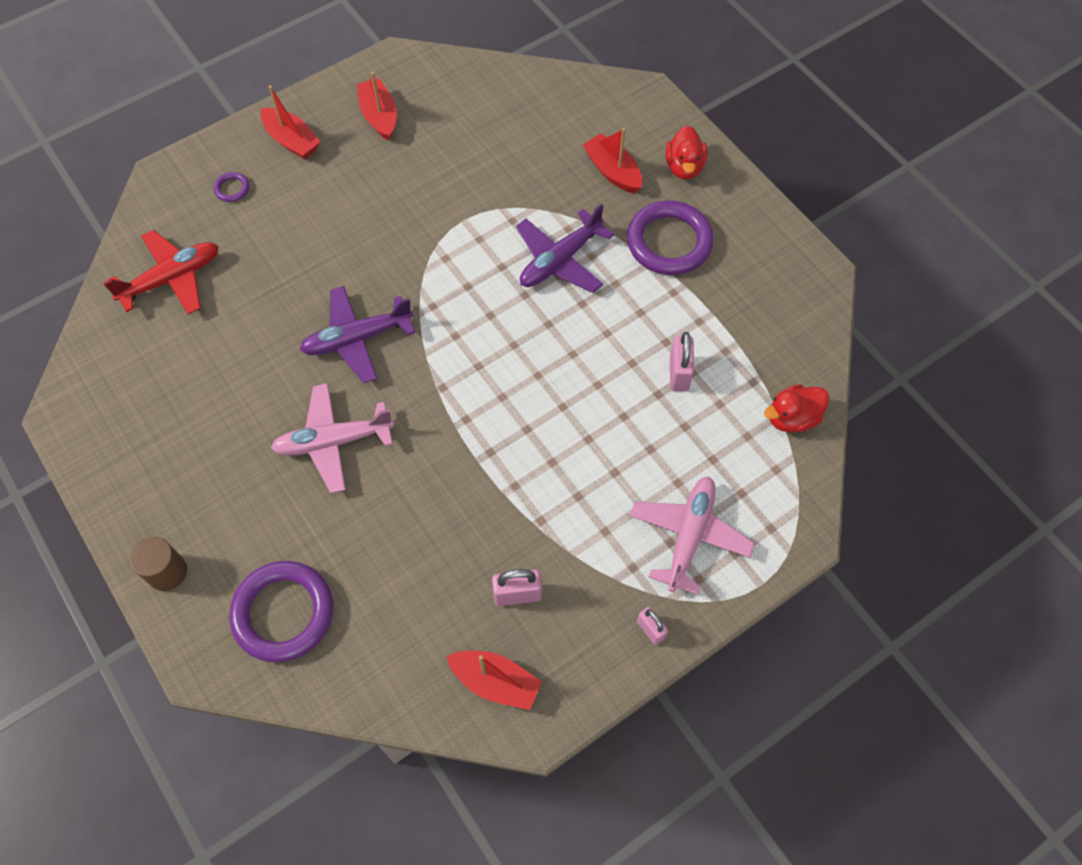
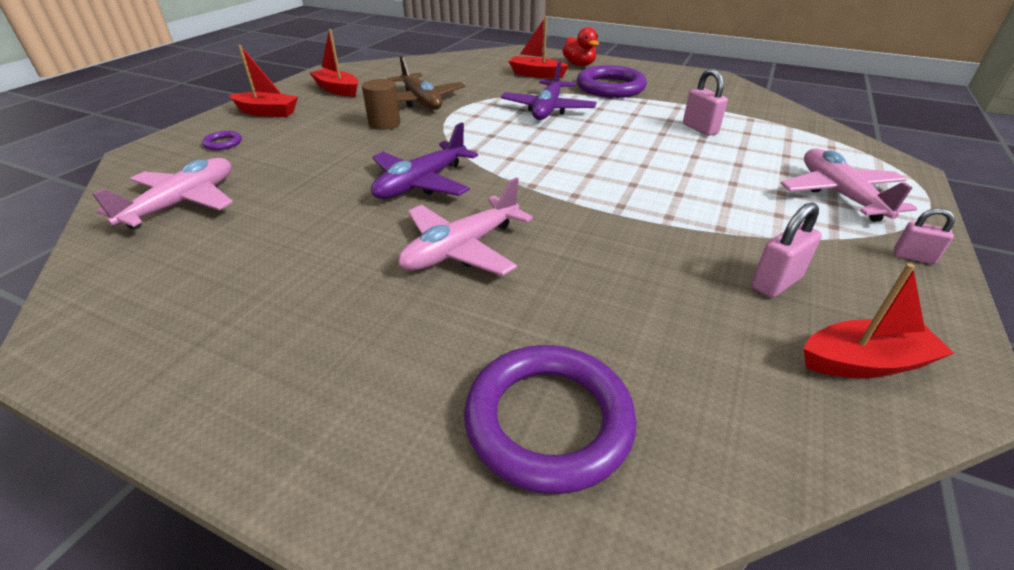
camera: 30 degrees left, 25 degrees down
(167, 572) = (329, 456): brown cylinder -> brown cylinder (384, 123)
(172, 279) = (183, 203): red plane -> pink plane
(447, 182) = (421, 101): none -> brown plane
(792, 418) = (799, 125): red duck -> none

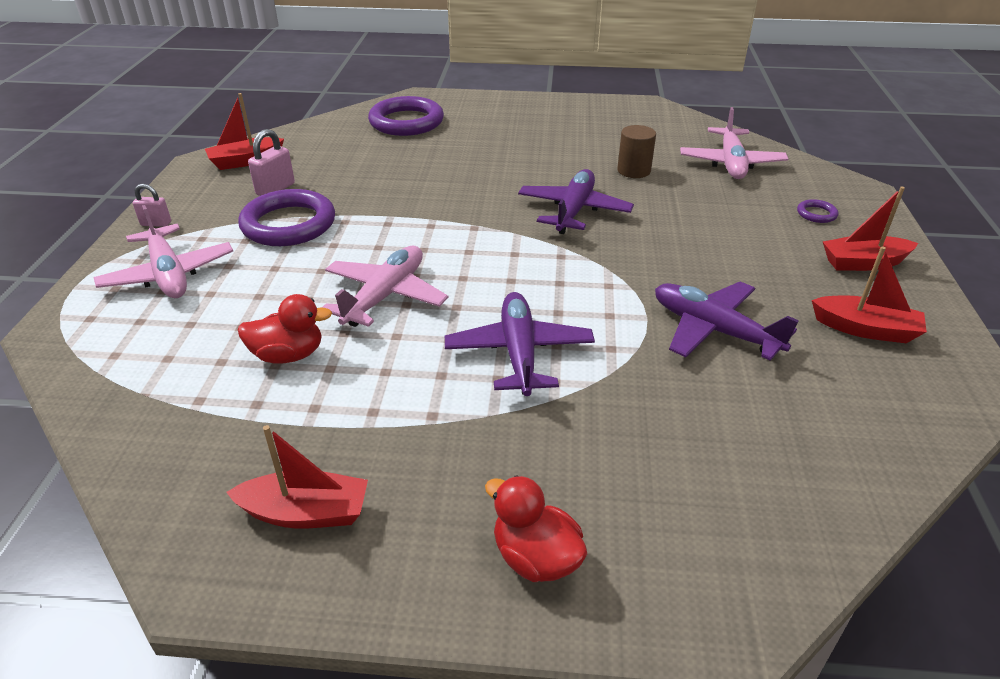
camera: 160 degrees right, 0 degrees up
(384, 123) = (702, 275): brown cylinder -> brown cylinder (634, 171)
(421, 101) = (714, 330): brown plane -> purple plane
(461, 249) = (495, 172): pink plane -> pink plane (385, 296)
(536, 74) = (603, 473): red boat -> red boat (306, 512)
(610, 87) = (438, 453): purple ring -> purple ring (288, 224)
(700, 129) = (288, 355): pink padlock -> red duck

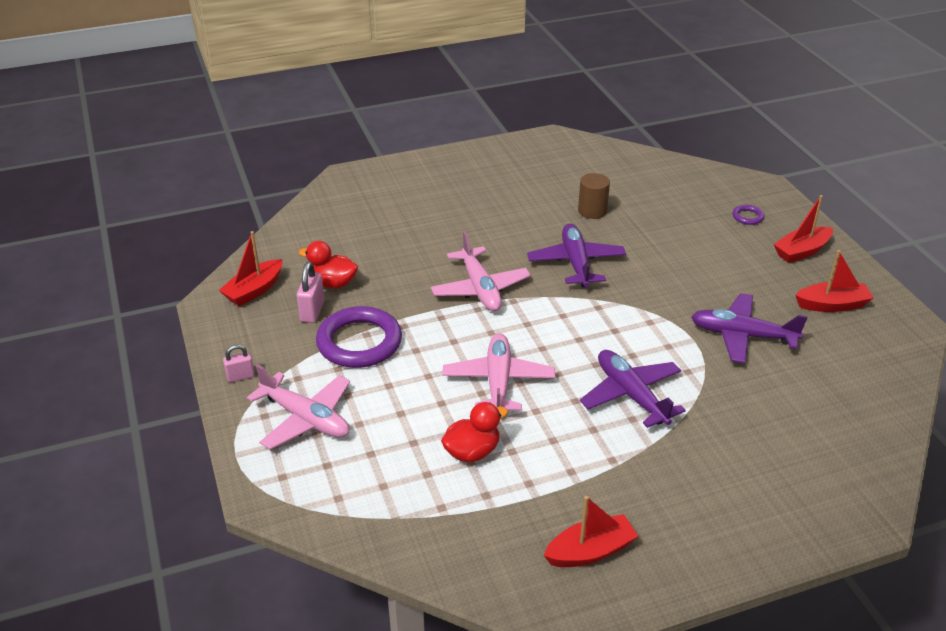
camera: 25 degrees left, 0 degrees up
(406, 122) = (361, 208): purple ring -> none
(535, 558) = (746, 524): red duck -> red duck (332, 283)
(731, 163) = (659, 184): pink plane -> pink plane (480, 288)

